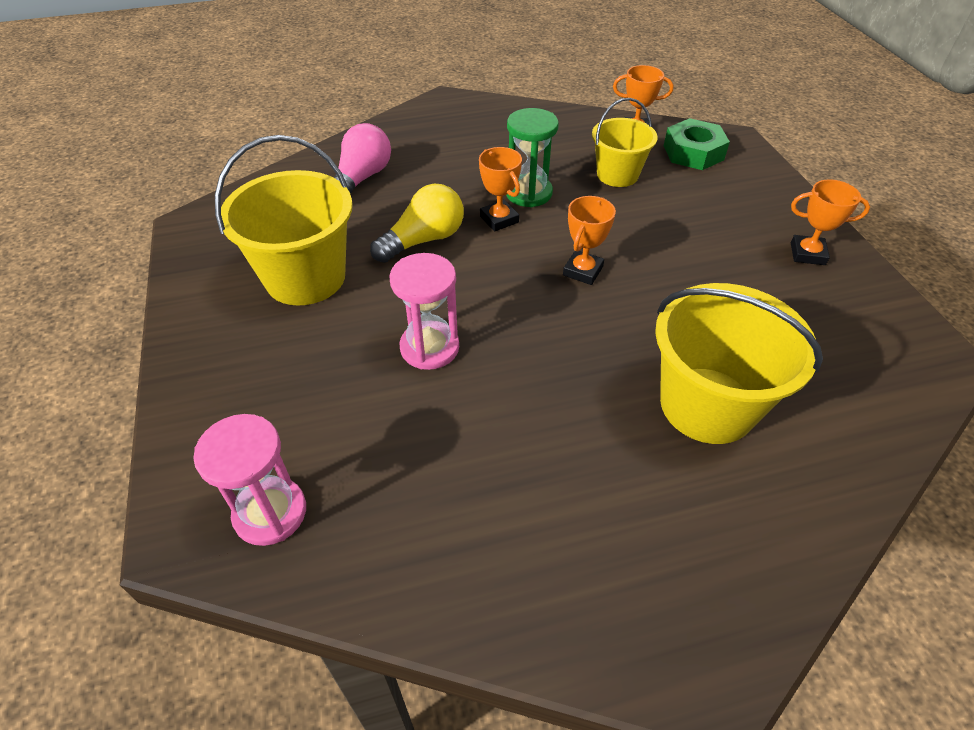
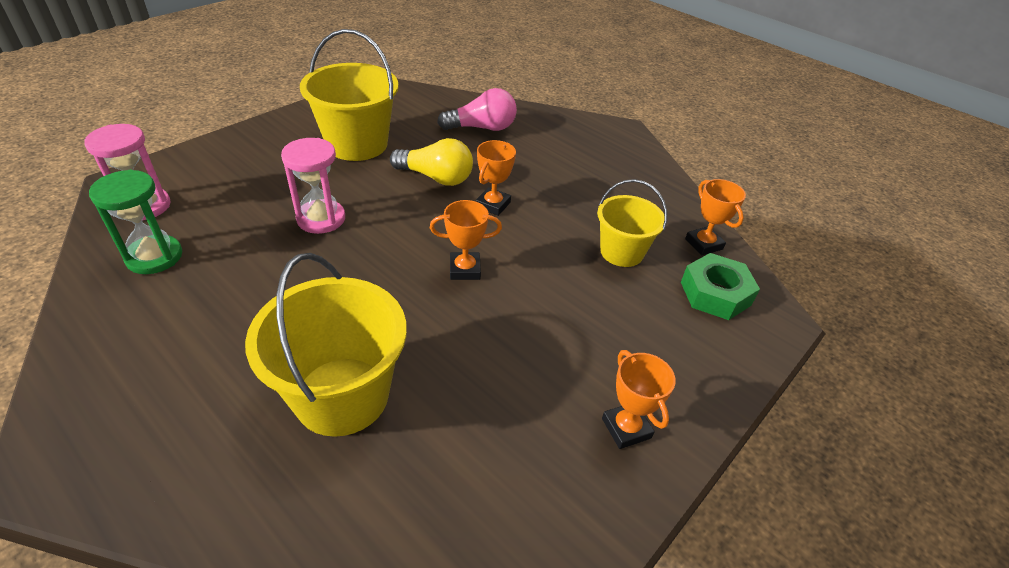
camera: 55 degrees right, 5 degrees down
(528, 193) = (542, 209): green hourglass -> green hourglass (154, 257)

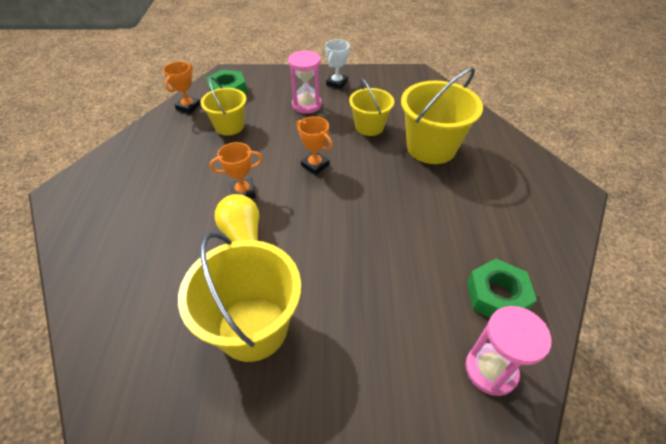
camera: 130 degrees left, 5 degrees up
(154, 257) = (497, 296): green hourglass -> green nut
(321, 219) = (359, 255): pink hourglass -> pink hourglass (306, 105)
(468, 370) = (369, 127): none -> yellow bucket
(482, 128) = (135, 269): pink light bulb -> none
(626, 428) = (337, 83): orange trophy -> white trophy

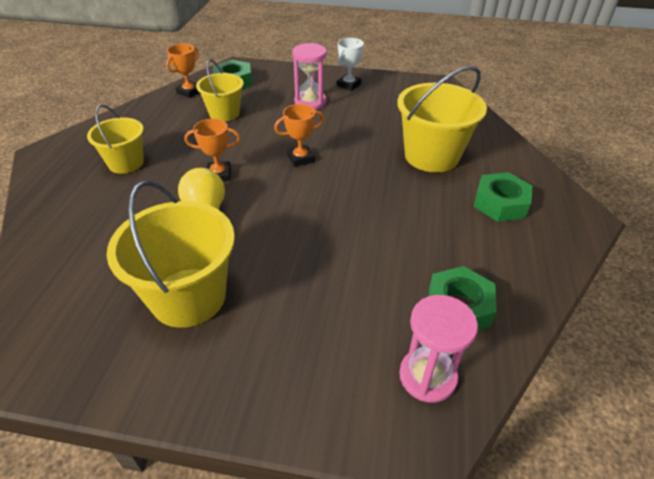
camera: 10 degrees right, 5 degrees down
(315, 165) = (300, 158): orange trophy -> orange trophy turned 75 degrees counterclockwise
(369, 127) = (370, 129): yellow bucket -> yellow bucket (126, 163)
(502, 187) = (500, 203): none -> green nut

